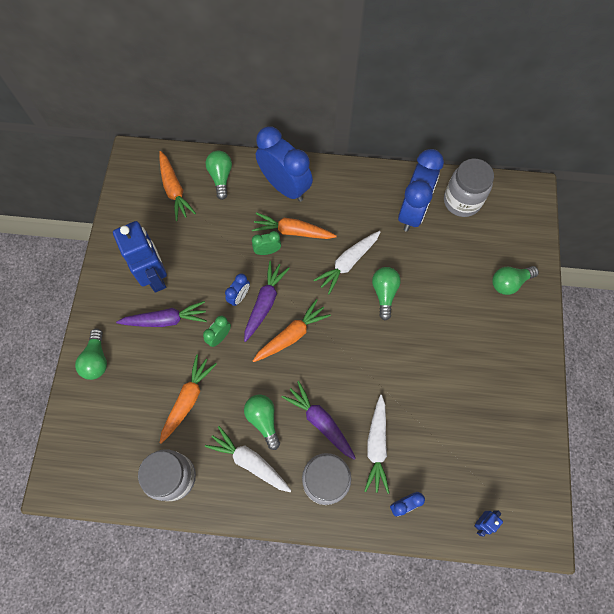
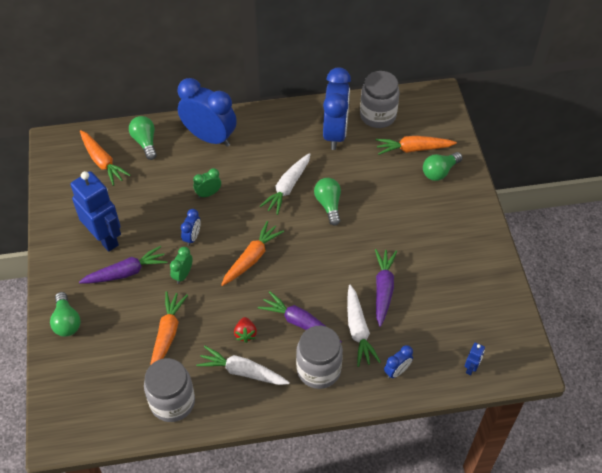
camera: 15 degrees left, 15 degrees down
(263, 420) = (245, 334): green light bulb -> red strawberry
(265, 302) = (218, 237): purple carrot -> purple carrot (383, 289)
(292, 231) = (227, 172): orange carrot -> orange carrot (413, 149)

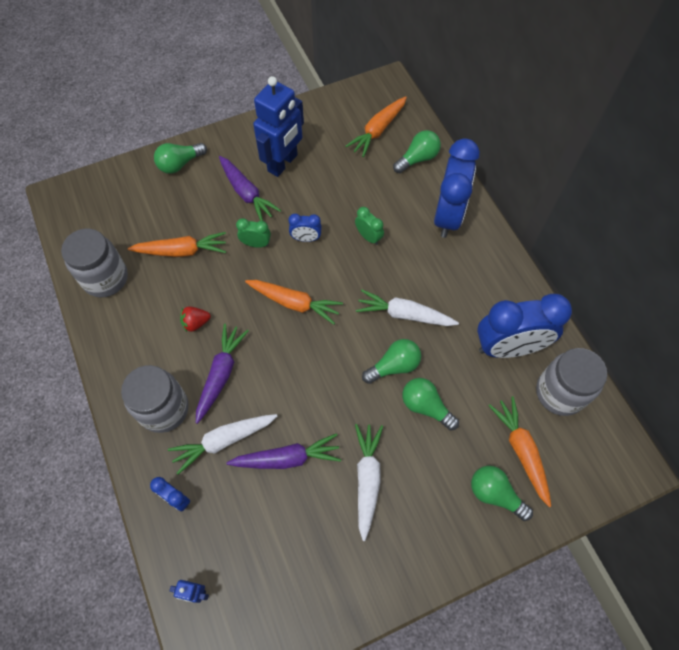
camera: 75 degrees right, 10 degrees up
(242, 371) = (150, 332): white carrot -> white carrot (367, 479)
(366, 194) = (425, 406): none -> green light bulb

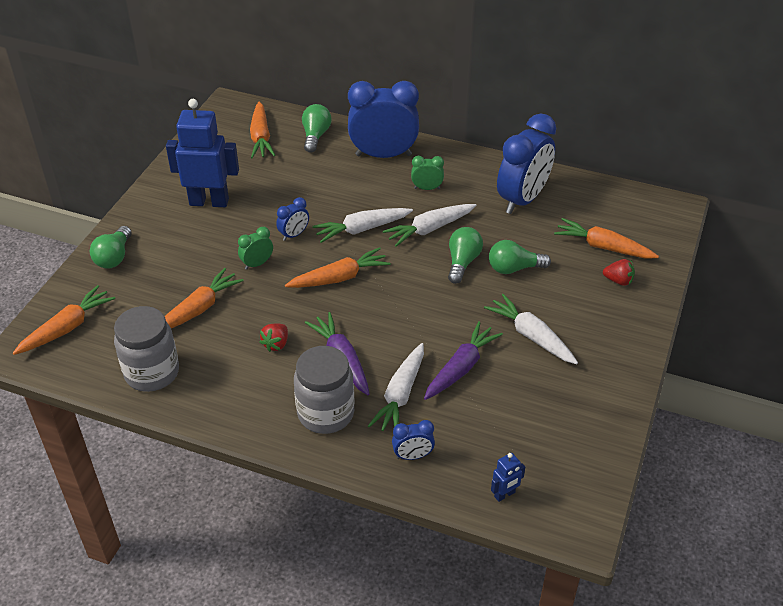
camera: 45 degrees left, 20 degrees down
(99, 199) = (67, 328): none -> orange carrot
(247, 193) = (204, 238): purple carrot -> none
(283, 163) = (209, 202): blue robot -> blue robot turned 75 degrees counterclockwise
(356, 273) = (361, 229): none -> white carrot
(368, 237) = (342, 203): green clock -> green clock (427, 188)
(448, 216) = (383, 155): blue clock -> blue clock turned 60 degrees counterclockwise
(495, 494) = (618, 281): green light bulb -> red strawberry
(560, 392) = (585, 201): grey jar -> none

